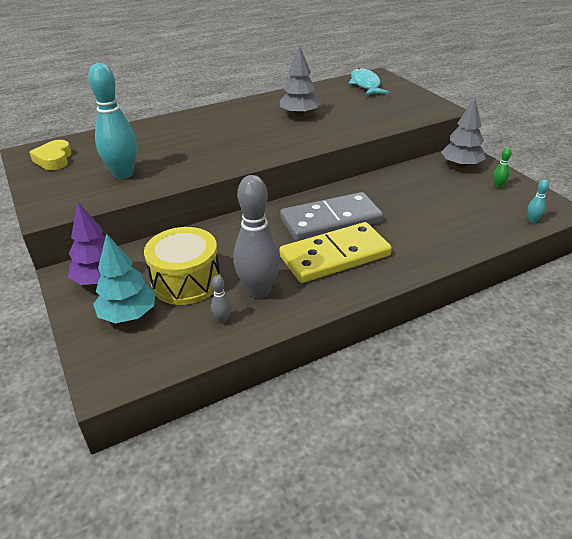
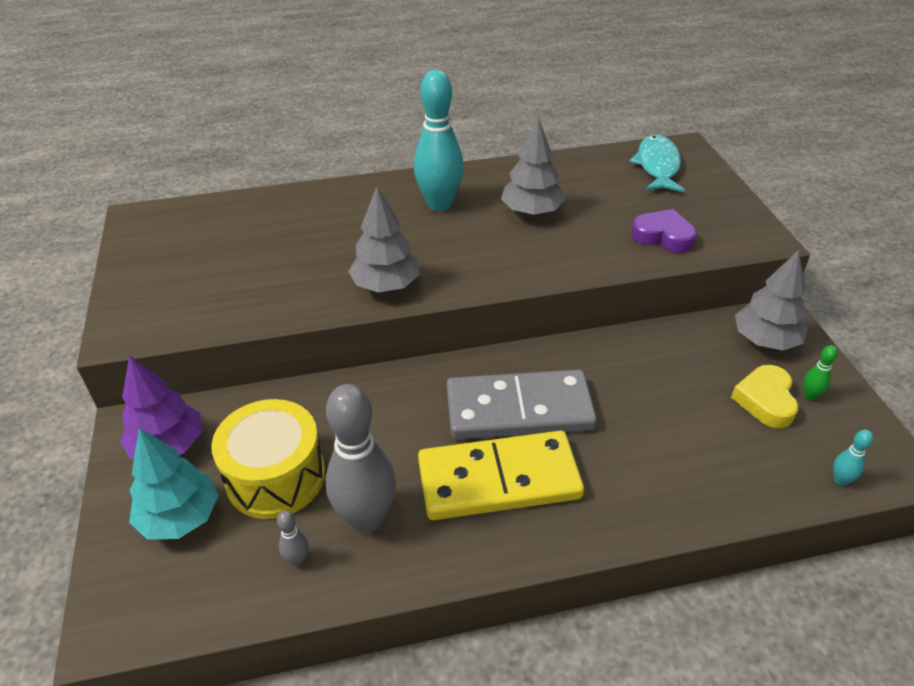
camera: 15 degrees right, 5 degrees up
(54, 159) = (166, 238): yellow heart -> yellow heart (765, 400)
(123, 174) = (242, 283): turquoise bowling pin -> turquoise bowling pin (439, 204)
(224, 161) = (386, 285): none -> grey tree
(385, 115) = (663, 236): none -> purple heart

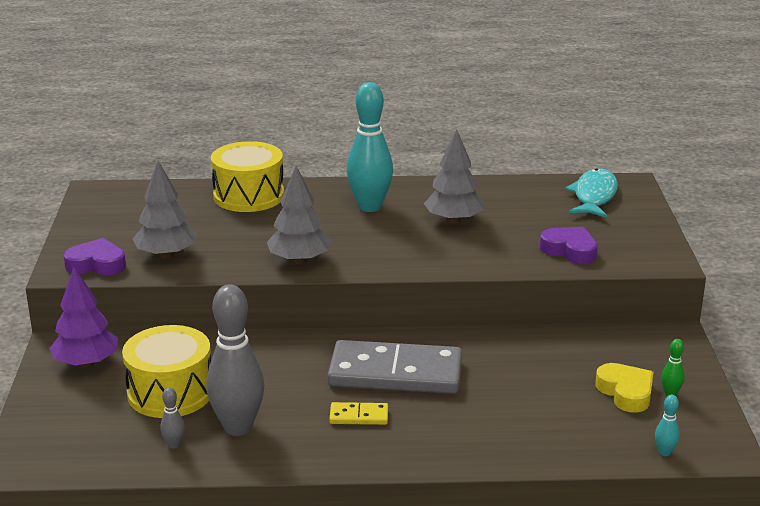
camera: 10 degrees right, 15 degrees down
(157, 320) = (97, 264): none -> purple heart
(180, 517) = (86, 408): turquoise tree -> none
(308, 205) = (248, 196): none -> yellow drum
(499, 479) = (359, 416): yellow domino -> yellow domino, size x0.42
(765, 340) = (649, 351): grey tree -> grey tree (166, 255)
(765, 400) = (626, 392): yellow heart -> yellow heart turned 135 degrees clockwise

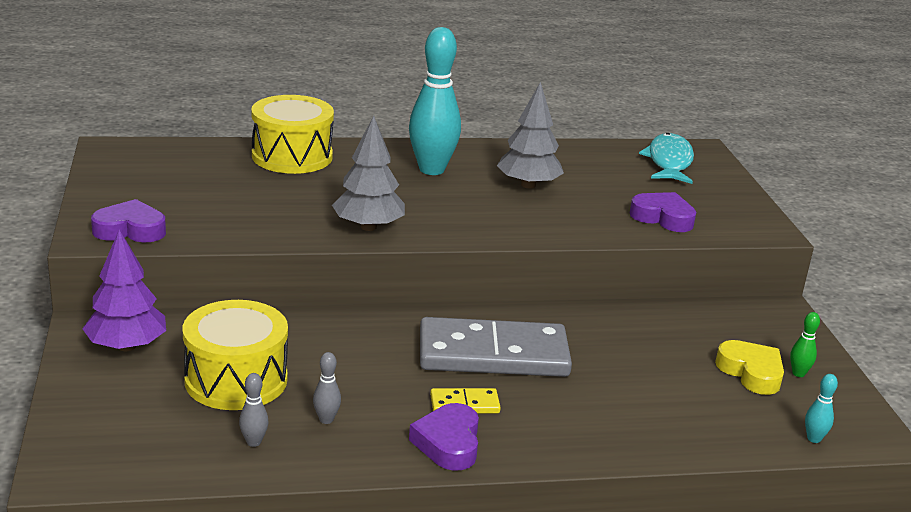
camera: 10 degrees left, 0 degrees up
(166, 255) = (211, 220): grey tree -> none
(238, 427) = (326, 419): grey bowling pin -> grey bowling pin, size x0.41
(336, 449) = (448, 443): none -> purple heart

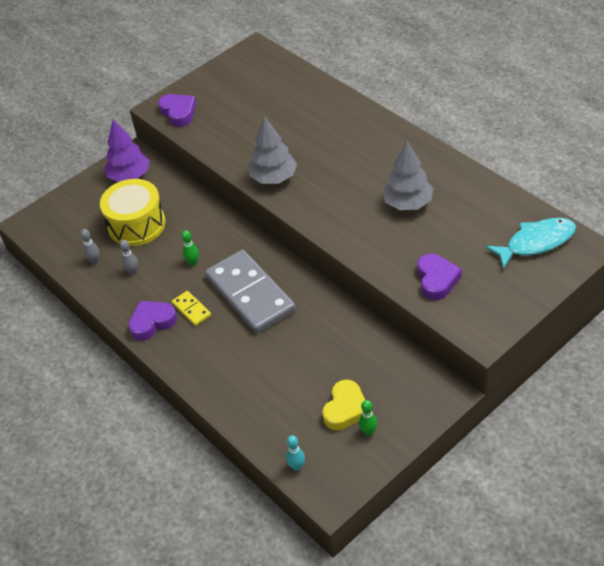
camera: 65 degrees right, 20 degrees up
(292, 156) = (324, 103): yellow drum -> none
(378, 369) = (193, 263): none -> green bowling pin
(431, 169) = (377, 157): turquoise bowling pin -> none

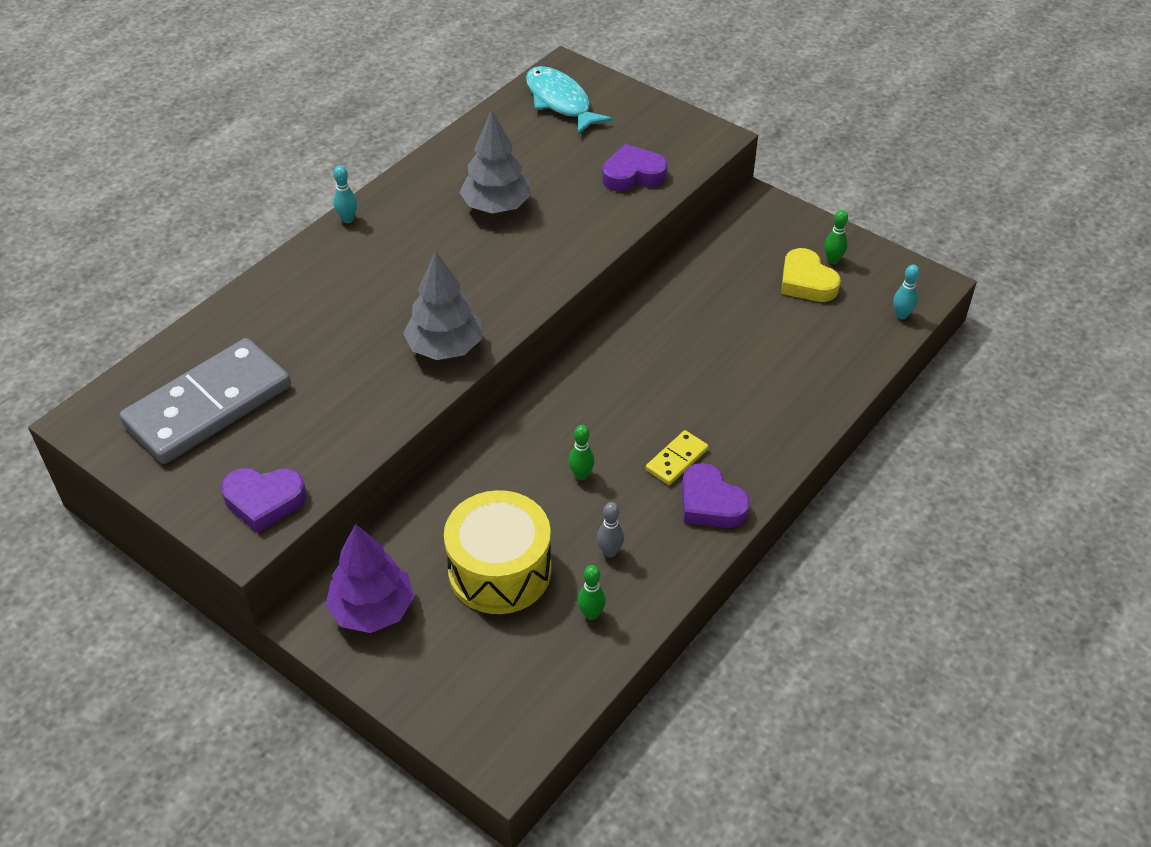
camera: 105 degrees left, 0 degrees up
(94, 261) = (591, 614): grey bowling pin -> green bowling pin
(178, 112) = (264, 501): purple heart -> purple heart turned 135 degrees counterclockwise
(250, 294) = (636, 396): grey domino -> grey domino (208, 405)
(345, 409) = (806, 282): yellow heart -> yellow heart turned 135 degrees counterclockwise
(403, 133) = (348, 219): none -> turquoise bowling pin

